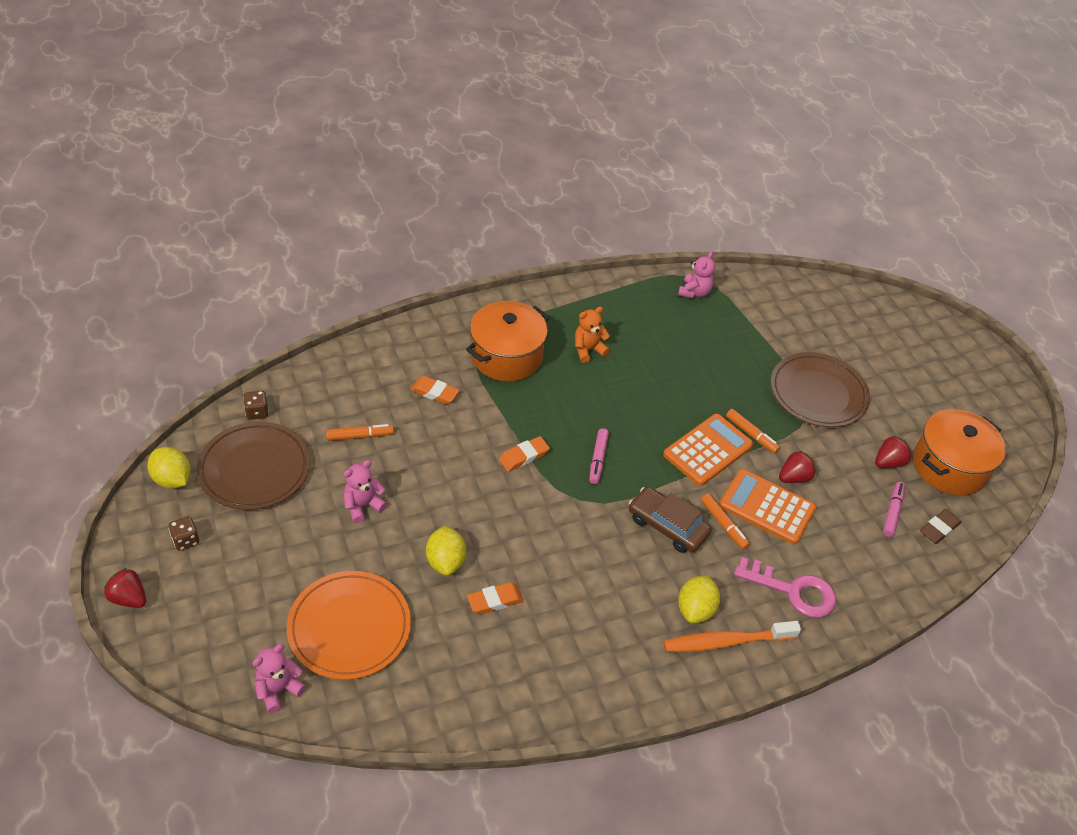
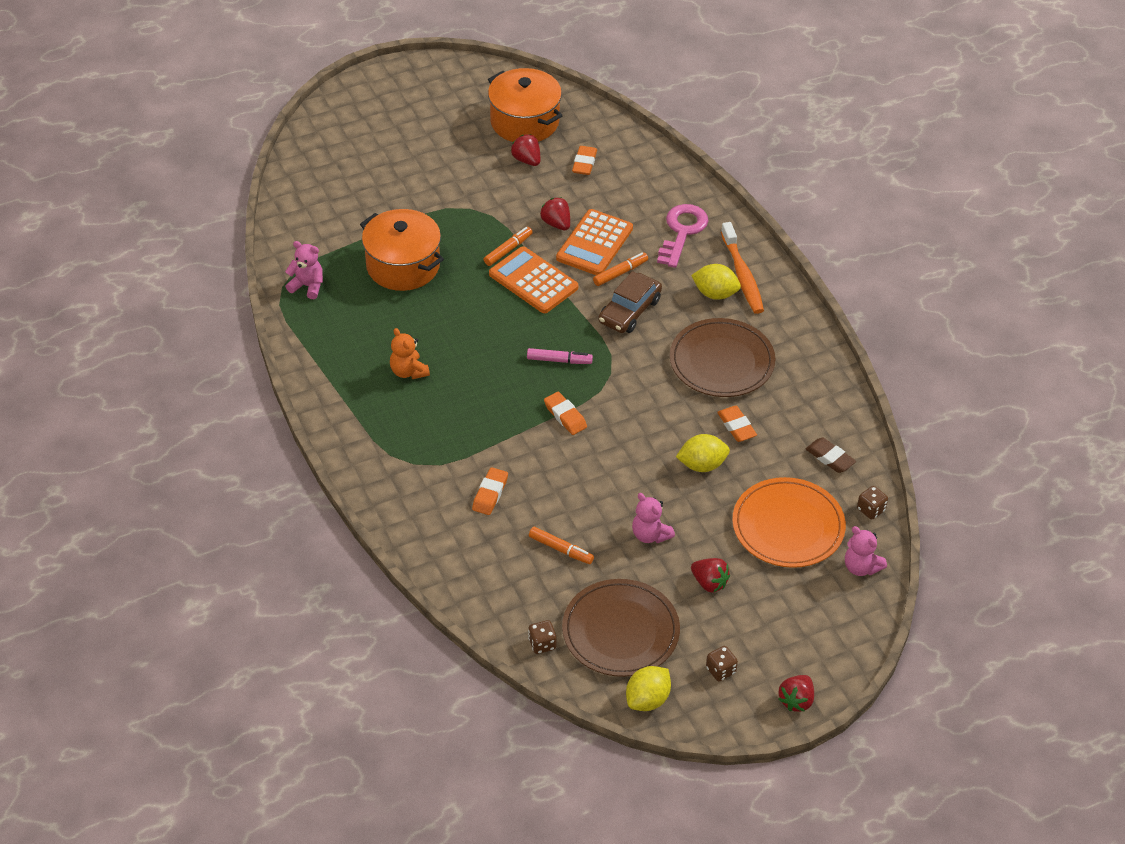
camera: 90 degrees left, 0 degrees up
(292, 546) = (709, 583): none -> red strawberry
(356, 715) = (871, 510): none -> brown dice
(360, 436) = (561, 549): orange marker -> orange marker turned 135 degrees clockwise
(506, 356) = (427, 438): orange pot -> orange pot (403, 266)
(818, 393) = (446, 200): brown plate -> brown plate (721, 362)
(892, 512) = (584, 163): pink marker -> orange eraser
(939, 529) = (597, 136): brown eraser -> brown eraser (830, 458)

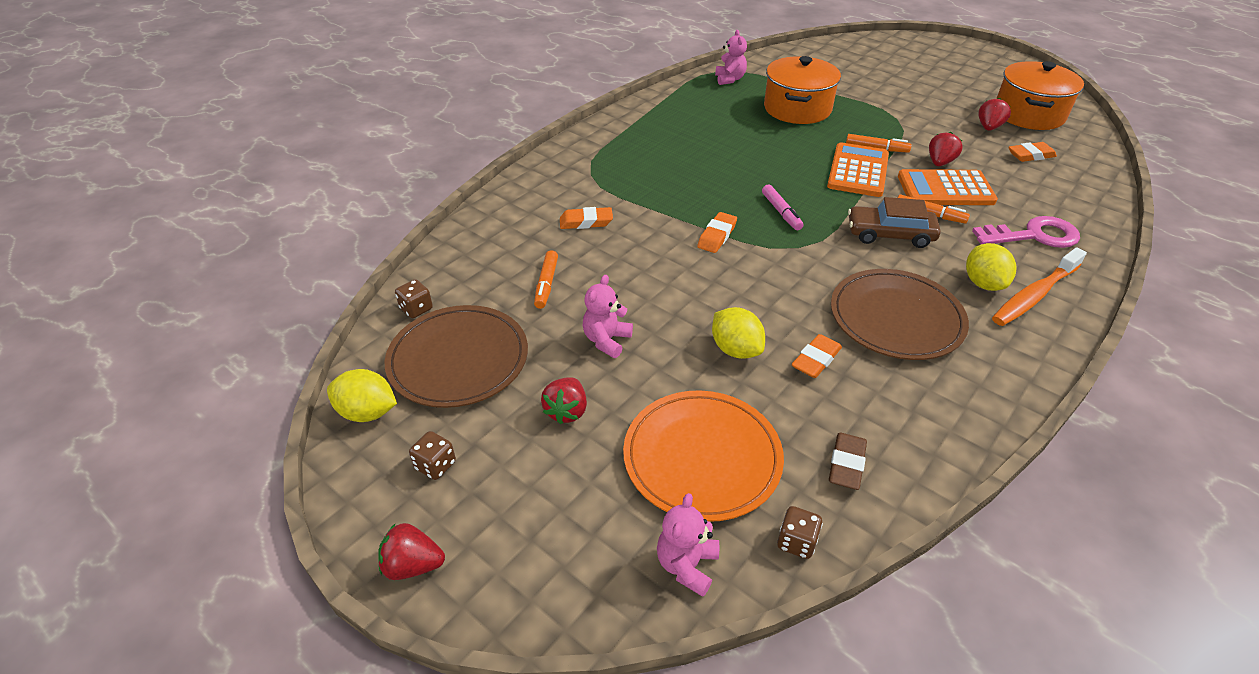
camera: 65 degrees right, 5 degrees down
(408, 371) = (688, 143): orange teddy bear -> none

